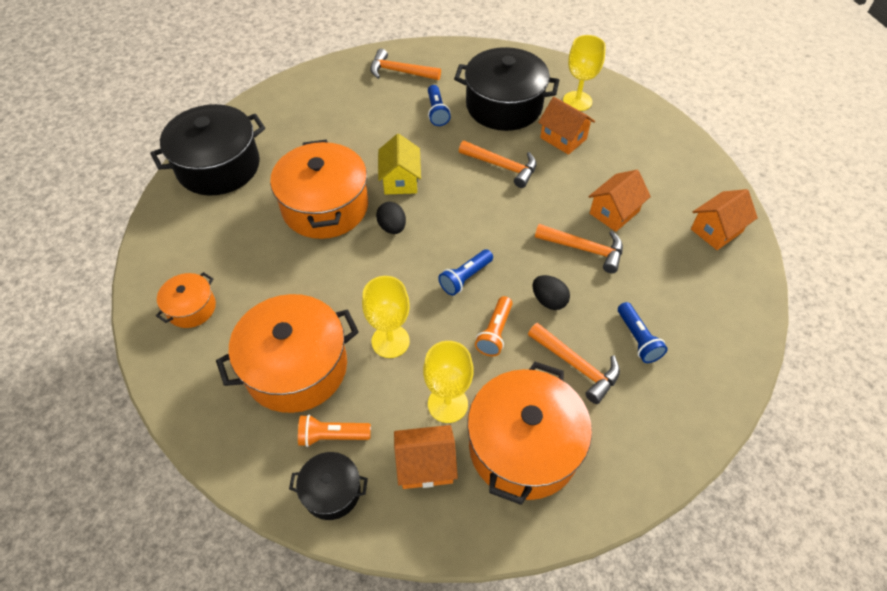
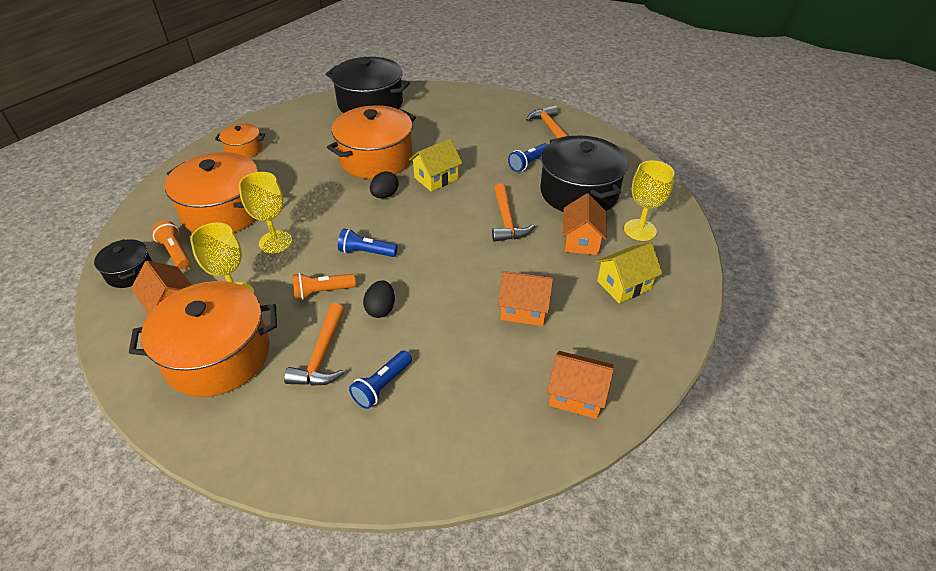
camera: 55 degrees right, 10 degrees down
(584, 249) = (459, 308): orange hammer -> none
(629, 145) = (623, 285): none -> yellow house

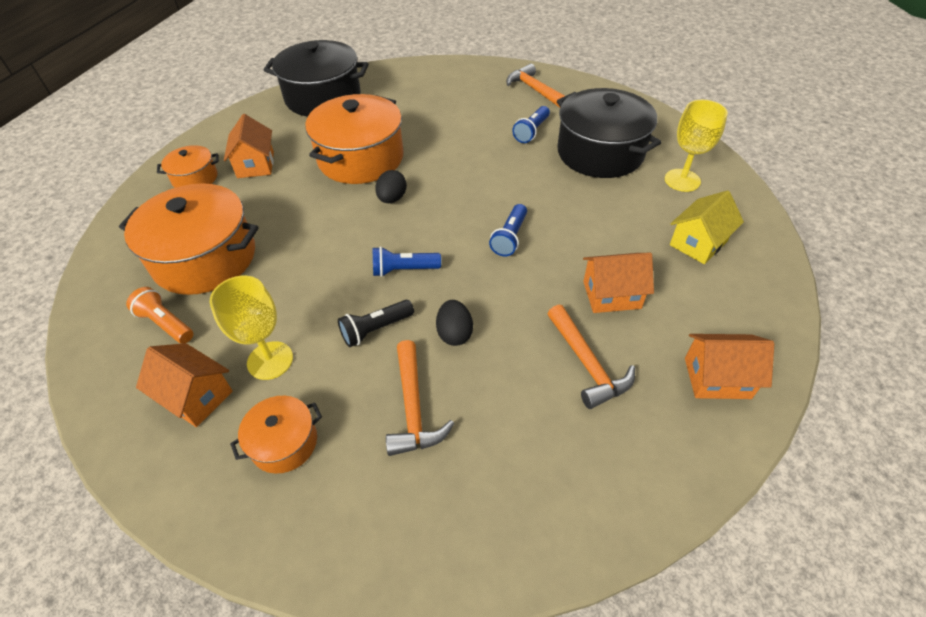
camera: 15 degrees left, 5 degrees up
(130, 272) = (116, 364): black pot -> none
(218, 355) = (284, 443): orange pot -> orange pot, size x0.51
(275, 242) = (288, 282): yellow goblet -> none
(322, 292) = (375, 329): orange flashlight -> black flashlight
(382, 386) = (502, 426): blue flashlight -> blue flashlight (510, 238)
(436, 178) = (440, 168): yellow house -> none
(507, 221) = (542, 200): orange hammer -> orange hammer (587, 364)
(581, 241) = (630, 205): orange house -> orange house (255, 165)

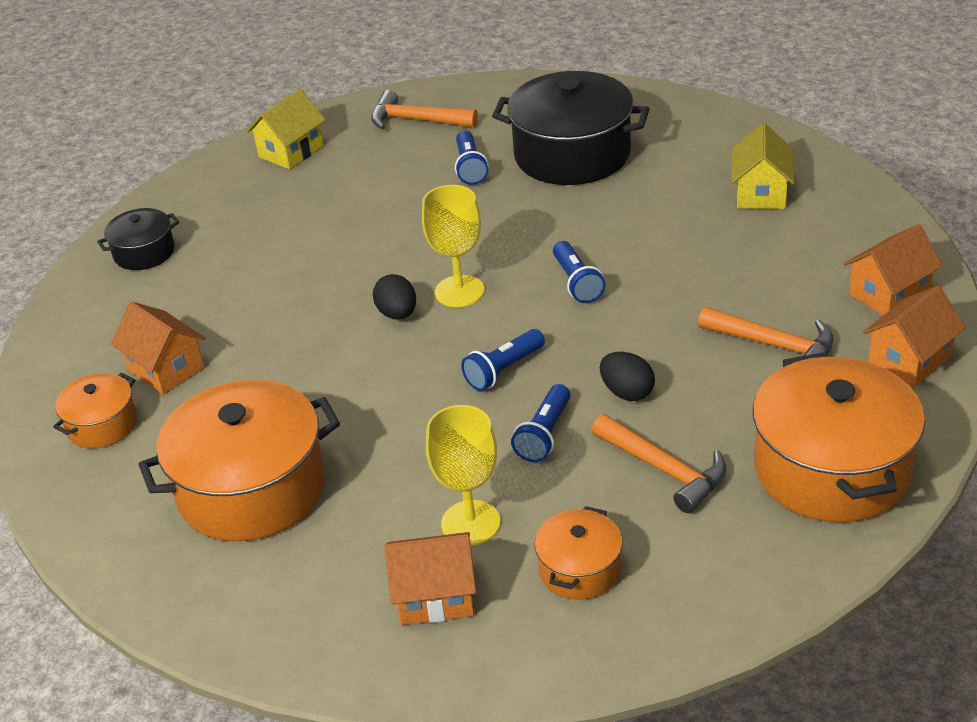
camera: 35 degrees left, 10 degrees down
(166, 324) = (301, 567): orange flashlight -> none
(323, 97) = (144, 252): black pot -> black pot, size x0.51
(361, 158) = (299, 294): orange pot -> orange pot (832, 469)
(375, 329) = (544, 435): black flashlight -> blue flashlight
(451, 77) = (291, 151): none -> yellow house
(611, 295) = (733, 279): orange house -> orange house (909, 359)
(682, 180) = (685, 142): yellow goblet -> yellow goblet (459, 291)

